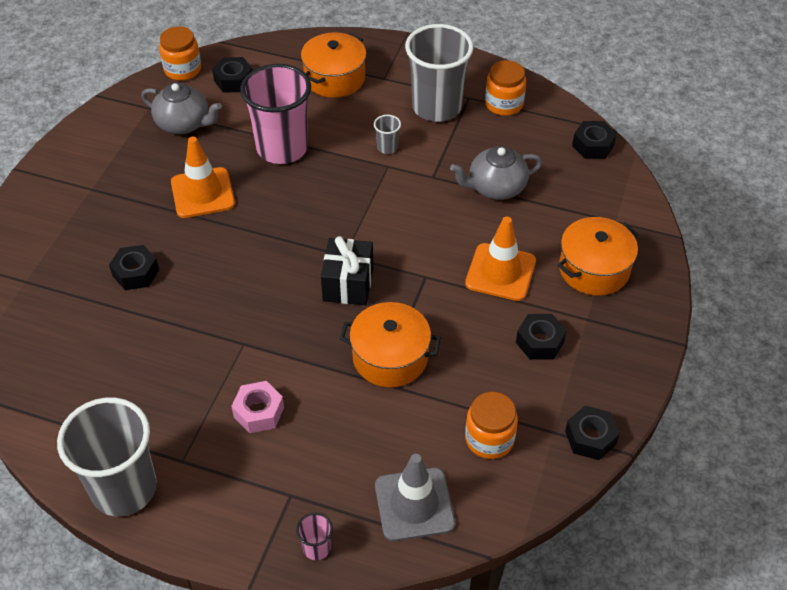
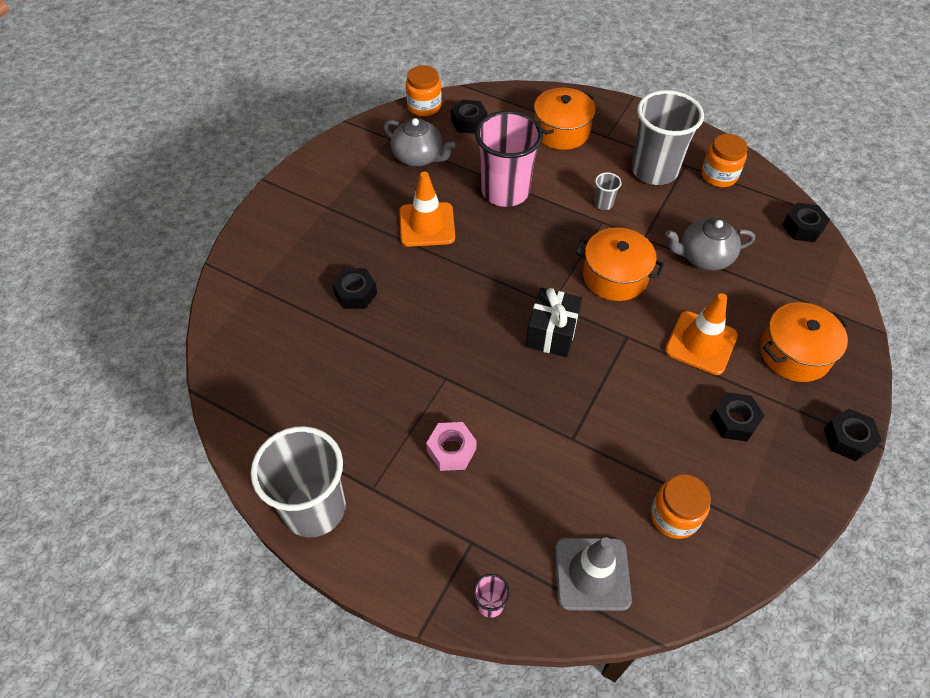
camera: 10 degrees right, 5 degrees up
(390, 357) = (584, 414): orange pot -> orange pot (614, 276)
(590, 438) = (777, 532): black nut -> black nut (848, 439)

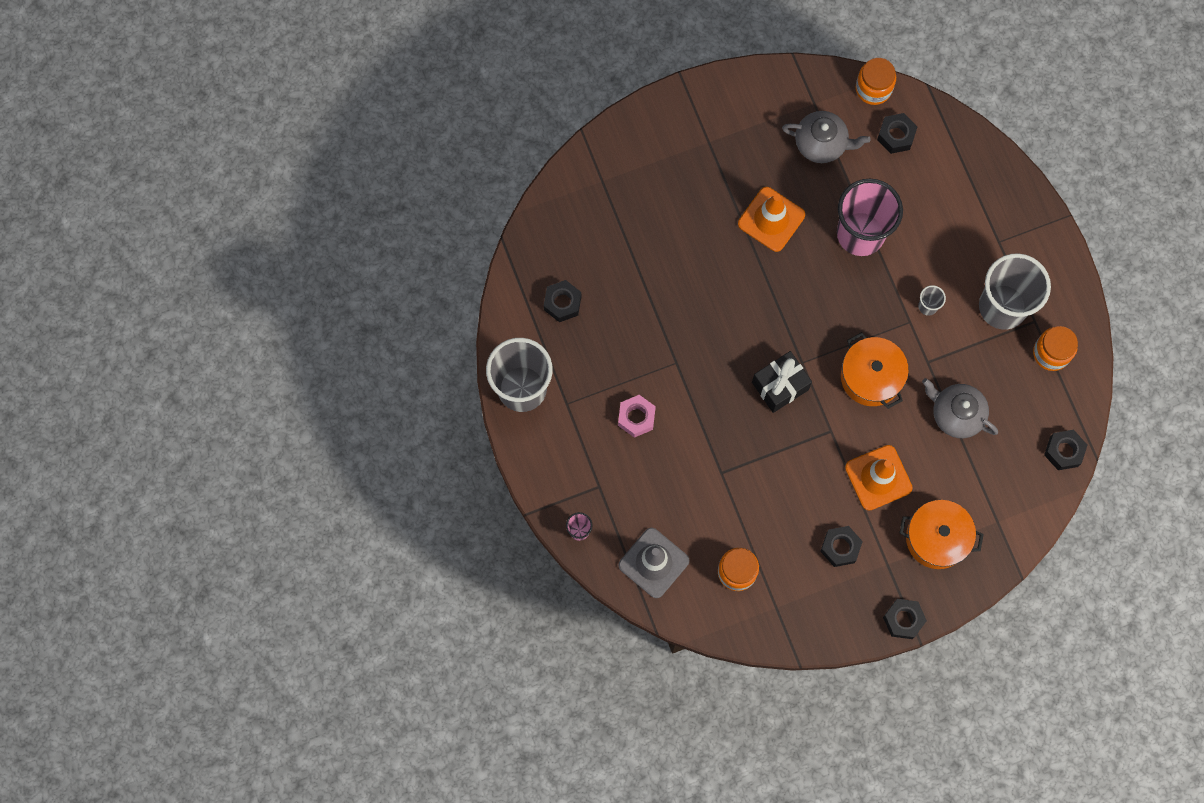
camera: 40 degrees right, 20 degrees up
(355, 293) = (668, 243): black nut -> black nut (562, 303)
(418, 157) = (821, 143): grey teapot -> grey teapot turned 60 degrees counterclockwise
(561, 131) = (965, 206): orange pot -> none

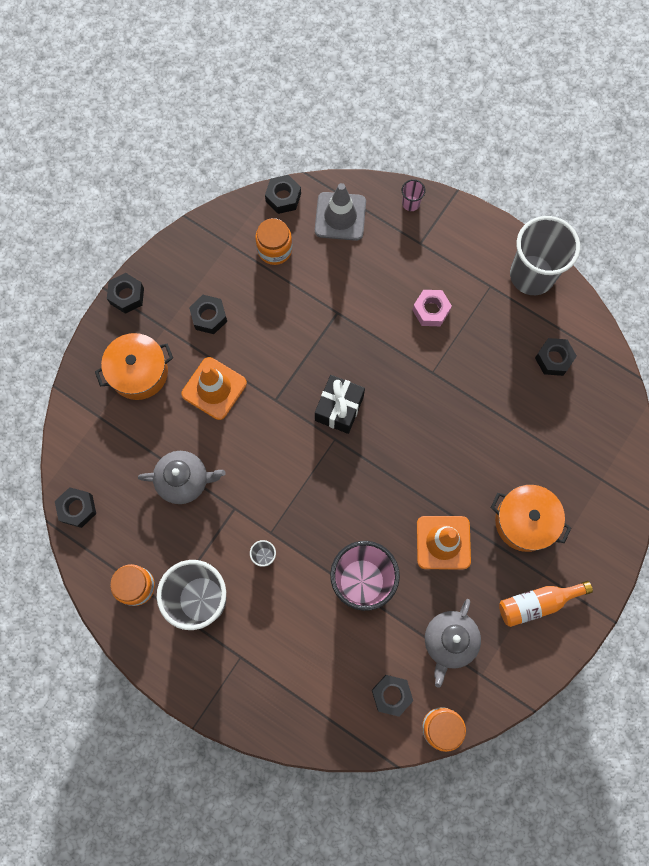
camera: 145 degrees right, 0 degrees up
(693, 619) = (283, 197): none -> black nut
(730, 125) = (537, 603): none -> orange bottle
(821, 143) = (449, 641): grey teapot -> grey teapot turned 45 degrees counterclockwise
(871, 377) = (272, 465): orange pot -> orange pot (525, 521)

